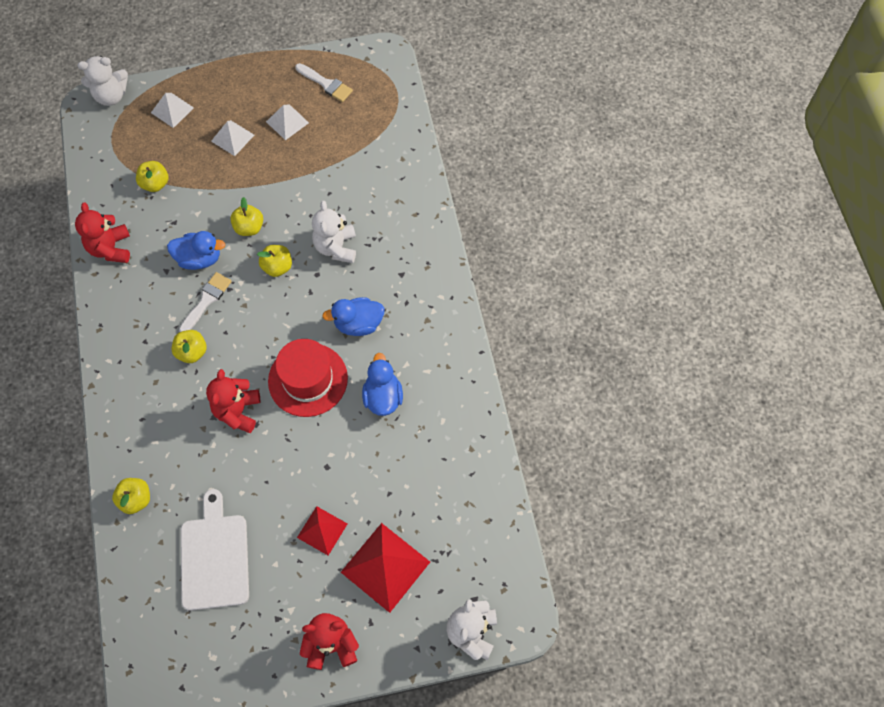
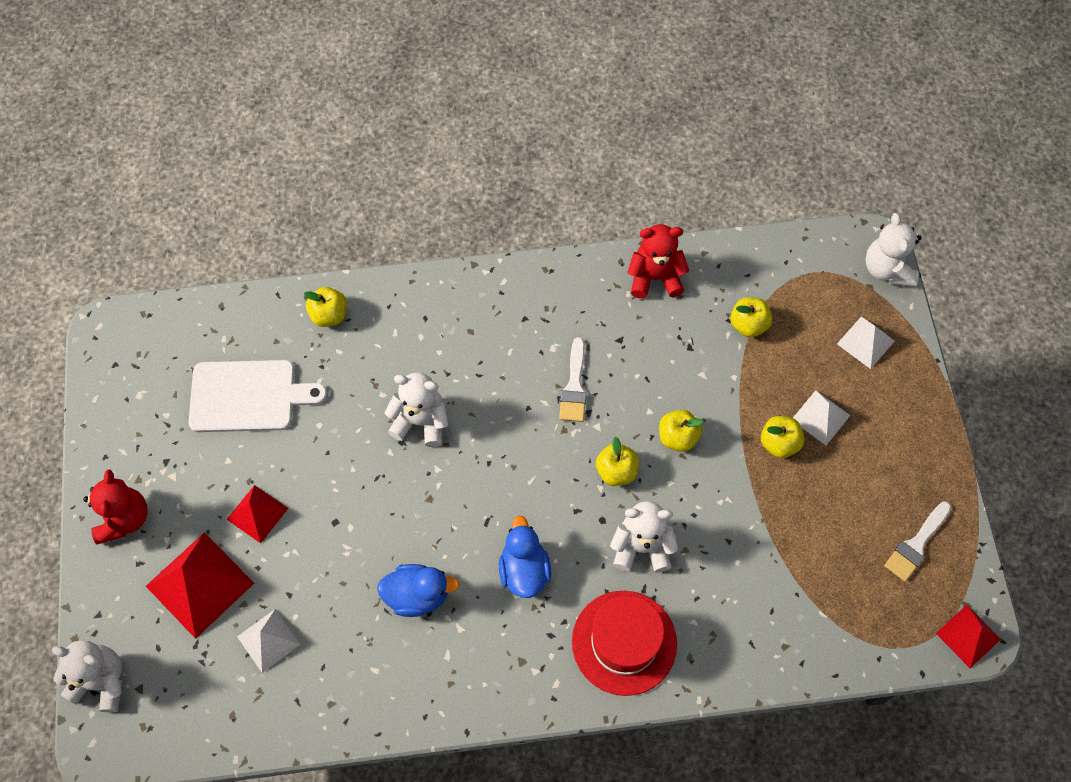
camera: 95 degrees right, 0 degrees up
(192, 352) = (505, 370): yellow apple -> yellow apple (779, 443)
(199, 259) = (634, 377): blue duck -> none
(207, 300) = (574, 386): white brush -> white brush turned 60 degrees clockwise
(238, 411) = (421, 421): red teddy bear -> white teddy bear
(287, 122) = (848, 489): white pyramid -> white pyramid (268, 640)
(308, 379) = (452, 504): red hat -> red hat (624, 642)
(387, 58) = (968, 636): none -> red pyramid

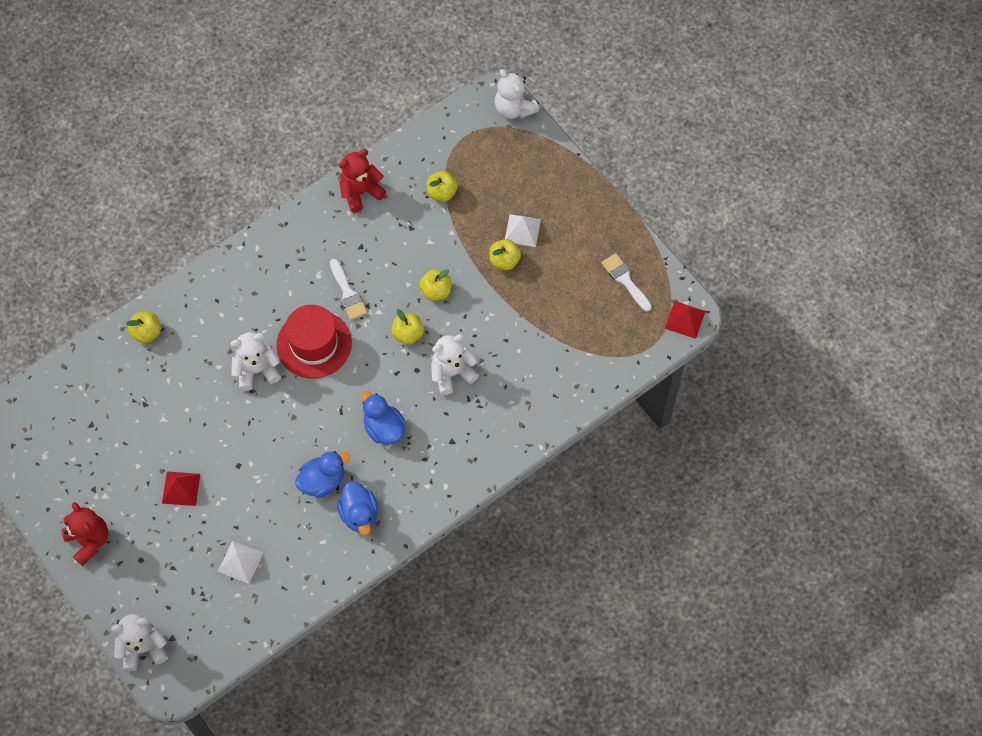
camera: 30 degrees left, 0 degrees up
(200, 584) = (170, 553): red pyramid -> none
(248, 396) = (124, 416): white cutting board -> none
(435, 660) = (359, 514): none -> blue duck
(624, 642) = (474, 438): red hat -> red hat (314, 344)
(865, 342) = (525, 165): white pyramid -> none
(916, 544) = (625, 280): white brush -> white brush turned 135 degrees clockwise

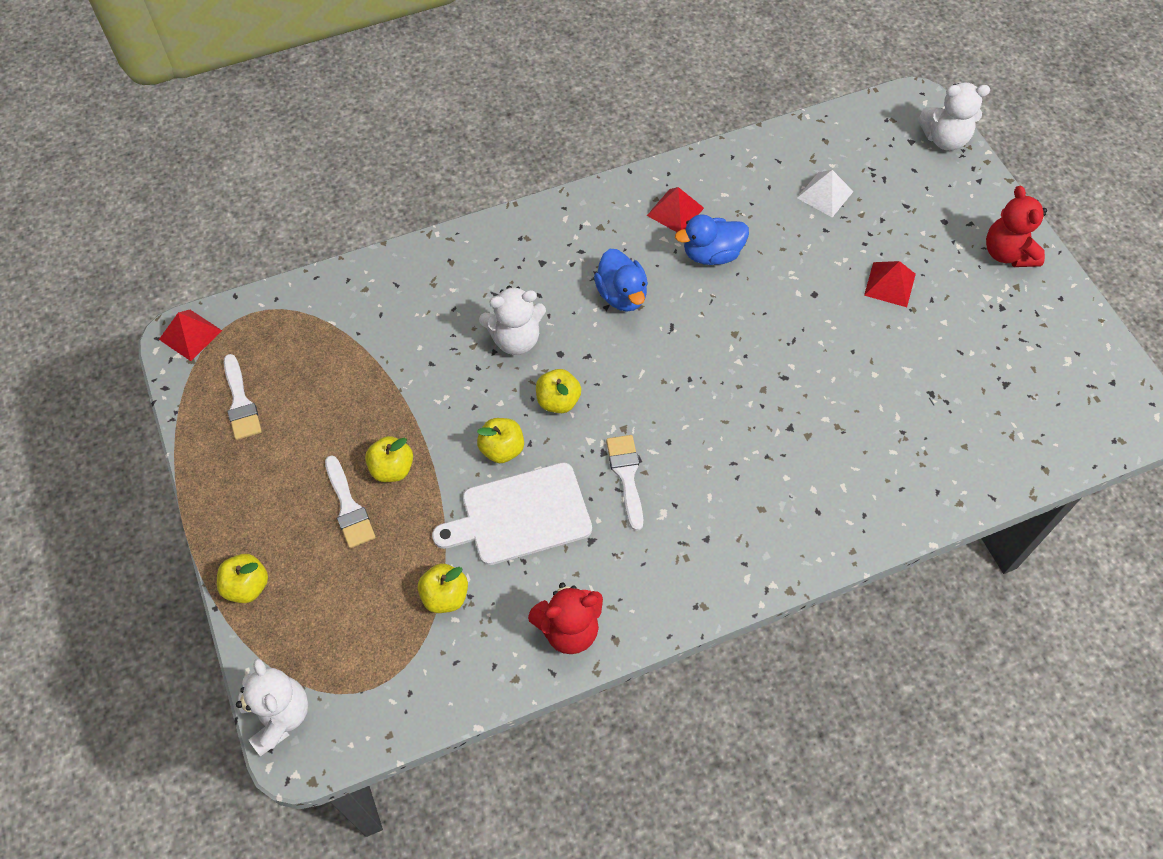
camera: 165 degrees left, 5 degrees down
(147, 332) = (924, 488): yellow apple -> yellow apple (247, 586)
(256, 370) = (774, 401): white teddy bear -> none
(314, 344) = (689, 418): red hat -> none
(359, 514) = (675, 211): blue duck -> red pyramid
(410, 251) = (520, 515): none -> white cutting board
(522, 230) = (349, 507): white pyramid -> white brush

